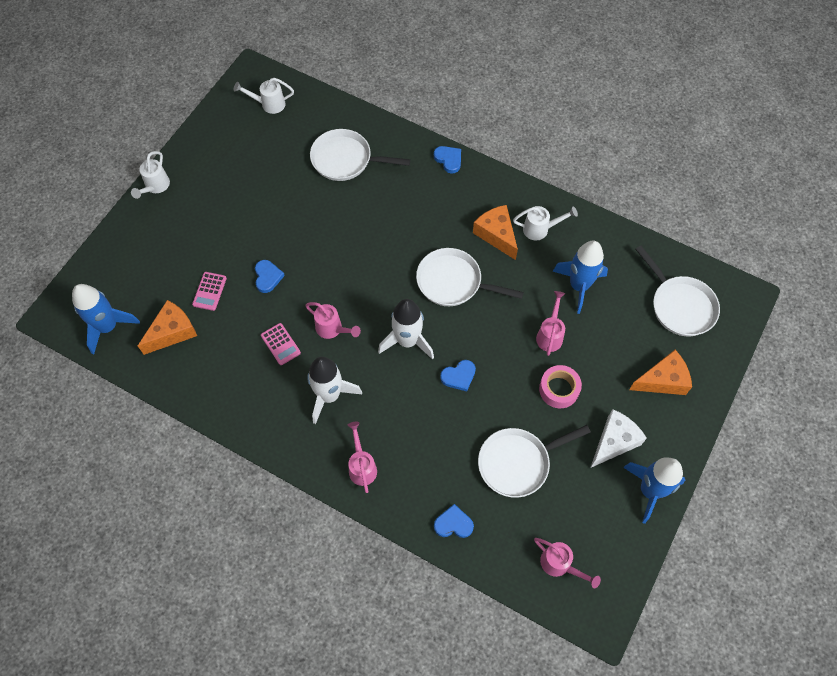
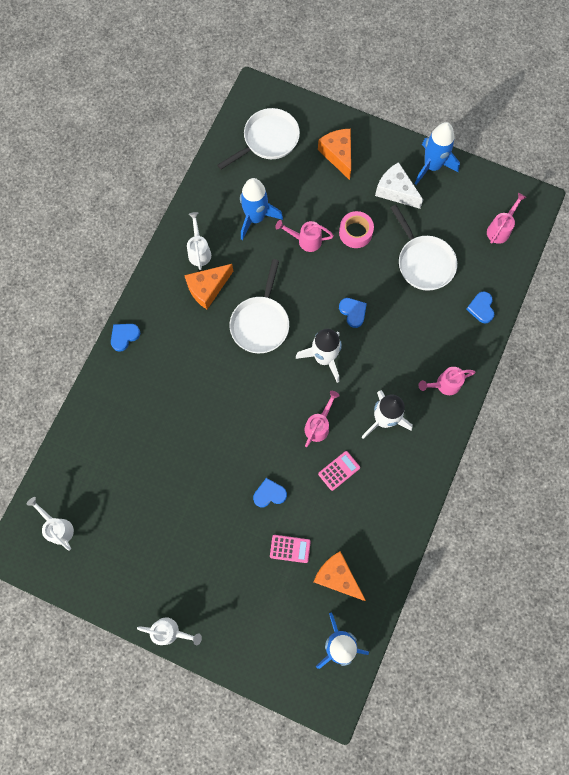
camera: 95 degrees left, 10 degrees up
(268, 104) = (58, 527): white watering can -> white watering can turned 150 degrees clockwise
(346, 160) = (128, 436): white pan -> none

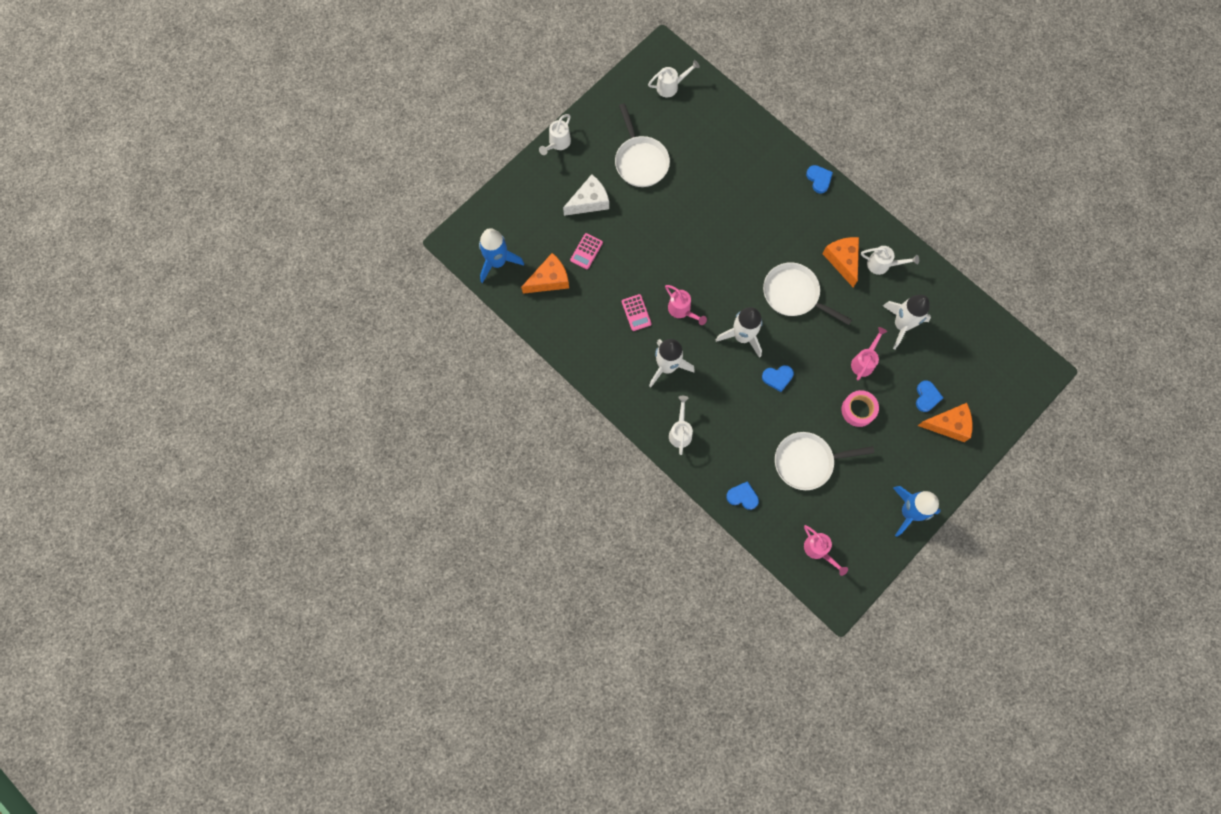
camera: 110 degrees right, 0 degrees up
(255, 218) = (901, 325): blue rocket -> white rocket
(268, 140) = (984, 364): white pan -> white pan (640, 161)
(269, 494) = (637, 251): blue heart -> blue heart (926, 397)
(395, 191) = (891, 465): white cheese -> white cheese (589, 201)
(444, 385) = (680, 431): pink watering can -> white watering can

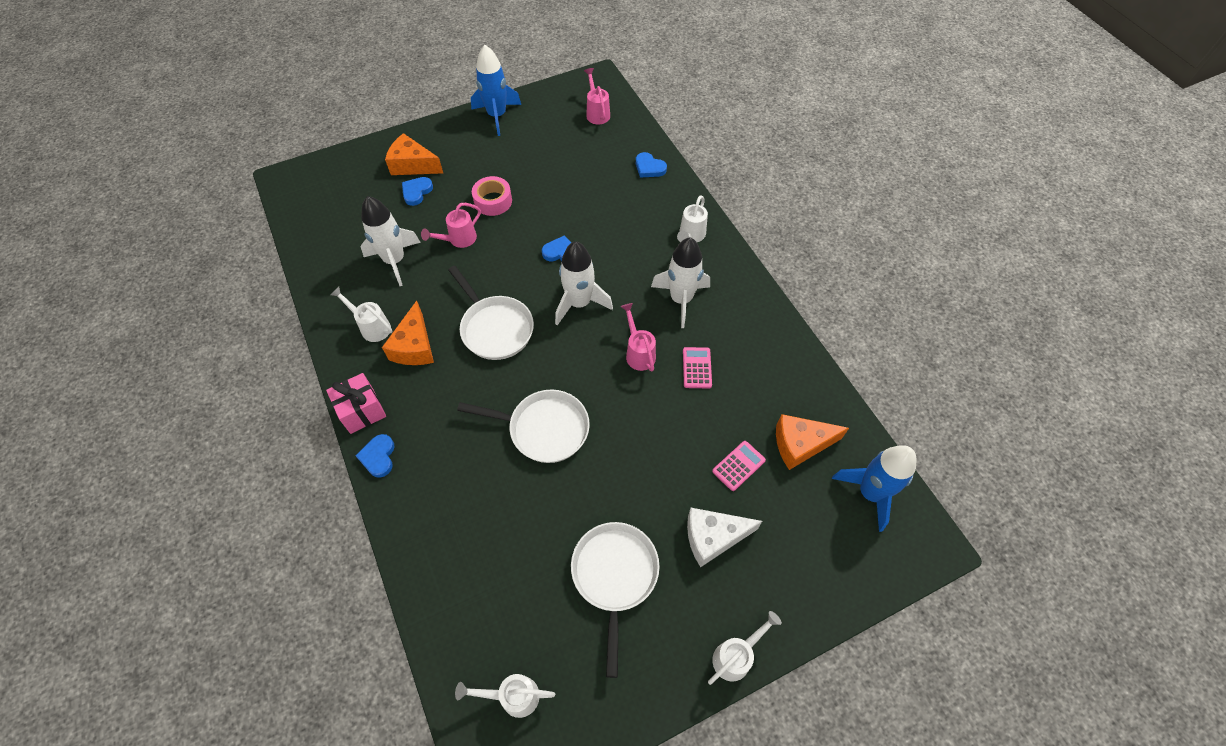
camera: 160 degrees left, 15 degrees down
(807, 462) = (570, 176): white pan -> white pan (543, 429)
(849, 204) = (362, 411): none -> pink gift

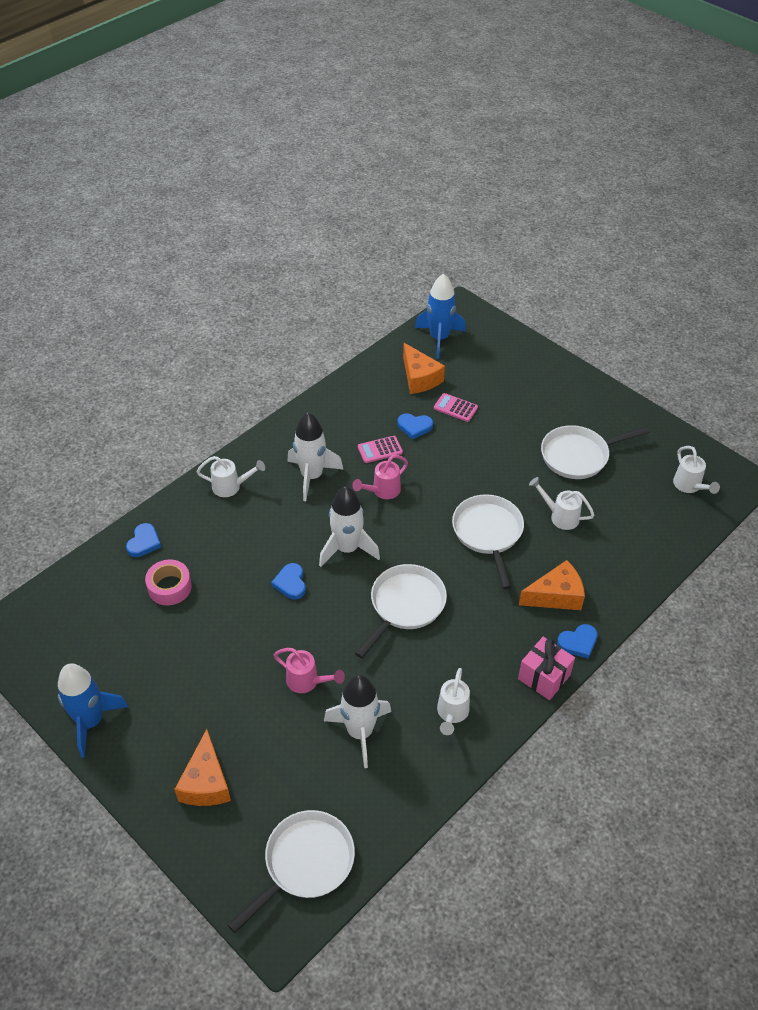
camera: 110 degrees left, 10 degrees down
(319, 203) = (305, 863): none -> white pan
(414, 346) = (456, 664): orange cheese -> orange cheese (556, 596)
(416, 192) = (250, 757): blue heart -> blue heart (414, 427)
(493, 201) = (239, 670): pink tape -> pink tape (169, 587)
(597, 112) = (62, 616): pink watering can -> none
(713, 537) = (519, 410): white cheese -> none
(736, 656) = (590, 384): white watering can -> white watering can (559, 516)

